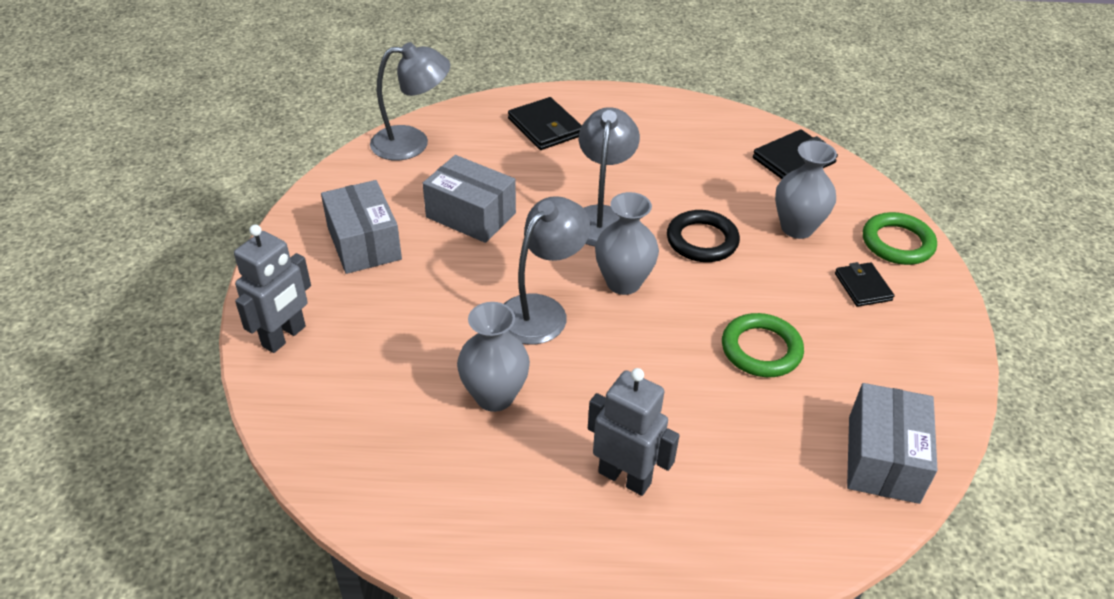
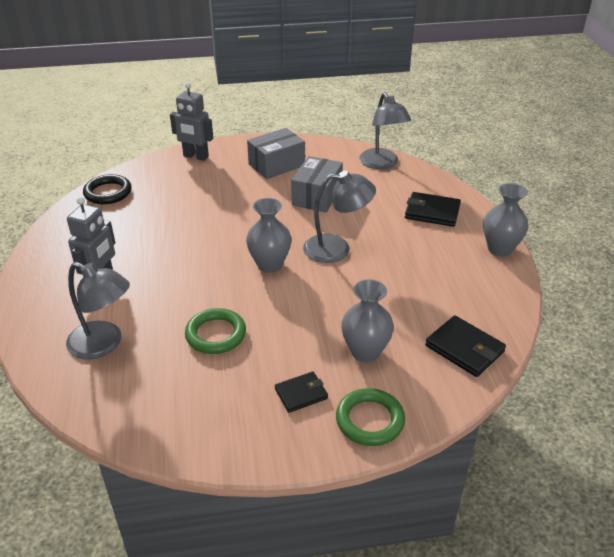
camera: 80 degrees right, 5 degrees down
(494, 396) = (160, 227): grey vase -> grey vase (500, 249)
(541, 310) = (234, 234): grey lamp -> grey lamp (104, 344)
(545, 127) = (432, 212): black wallet -> black wallet turned 60 degrees clockwise
(702, 240) = (328, 298): black ring -> black ring (108, 193)
(883, 459) = (115, 400): grey box -> none

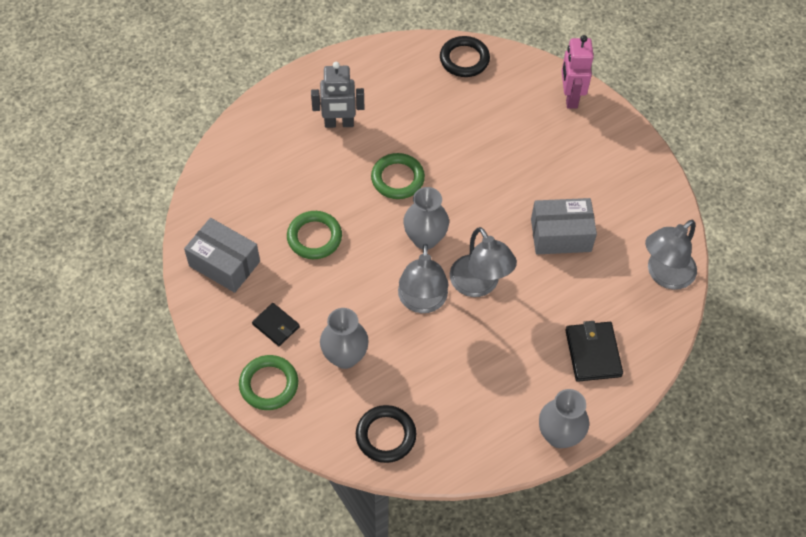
camera: 65 degrees right, 20 degrees up
(104, 344) = (268, 166): grey lamp -> grey lamp (422, 302)
(194, 262) = (397, 178): none -> green ring
(195, 156) = (570, 97): grey robot -> pink robot
(276, 165) = (598, 175): grey box -> grey box (224, 264)
(464, 348) = (386, 435): black wallet -> black ring

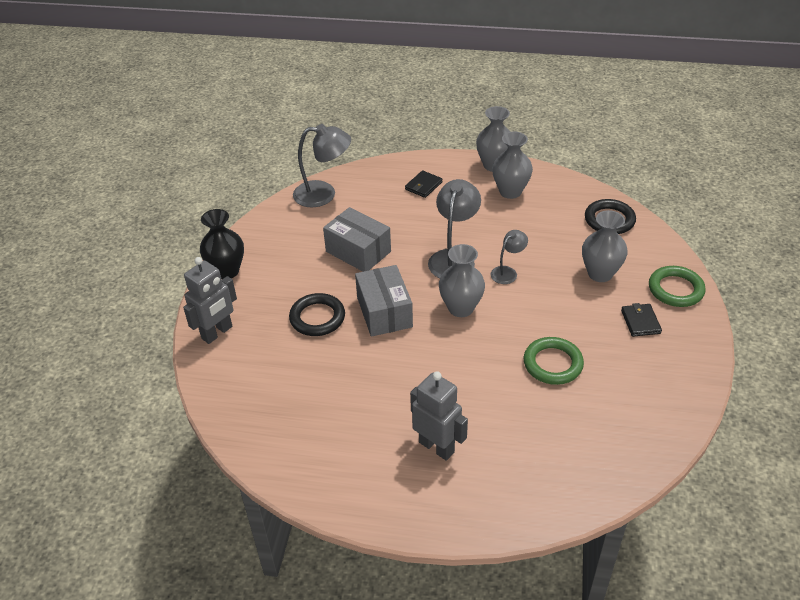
camera: 135 degrees left, 15 degrees down
(224, 264) = (653, 392): grey box -> grey box (384, 312)
(397, 178) = (434, 364): green ring -> none
(422, 302) = (507, 272): grey lamp -> grey lamp, size x0.56
(464, 59) = (254, 427): black ring -> black ring (317, 318)
(508, 406) = (510, 192): none -> grey vase
(570, 97) = (217, 333): pink robot -> grey robot
(593, 353) = (423, 186): black wallet -> black wallet, size x0.65
(633, 145) = (227, 271): none -> black vase

